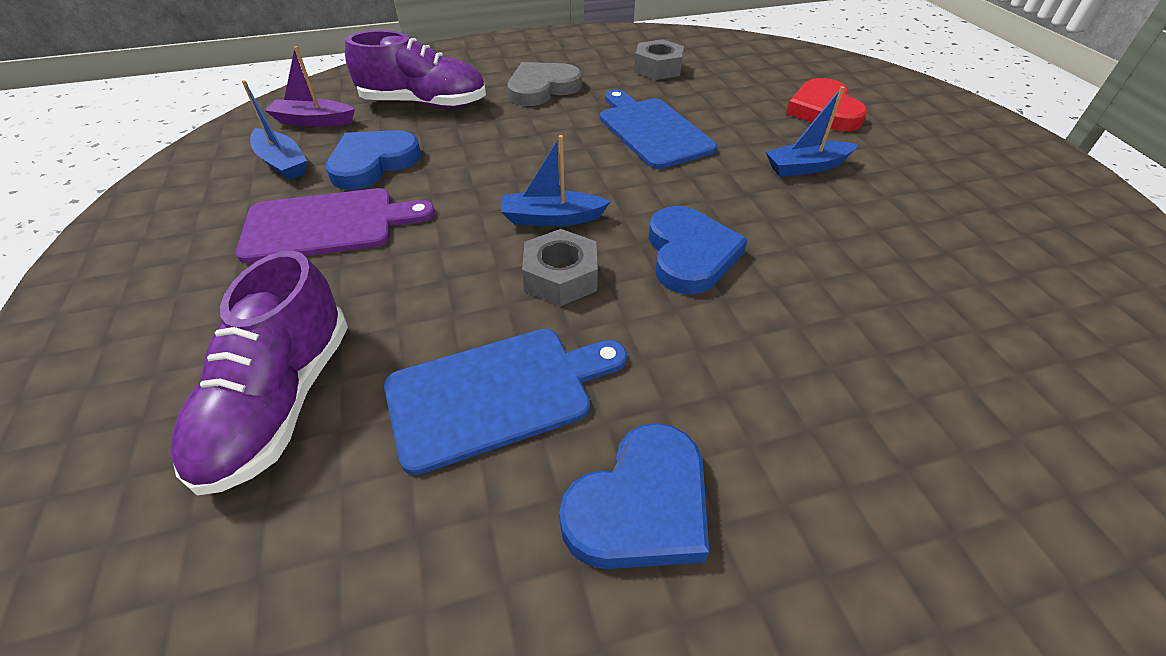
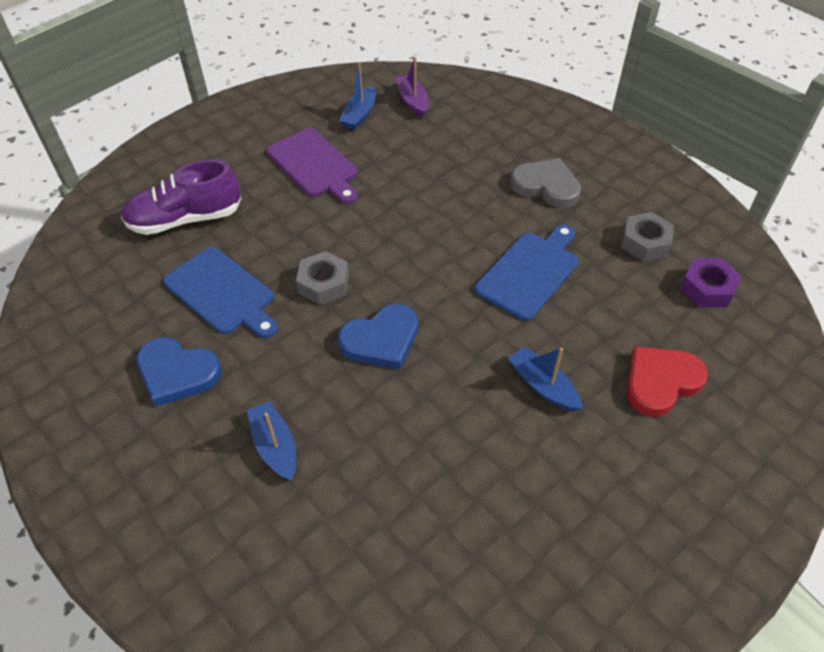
camera: 65 degrees right, 5 degrees up
(373, 163) = (385, 151): blue heart -> none
(424, 104) = (472, 137): purple shoe -> none
(552, 218) = (379, 257): blue boat -> blue boat (275, 446)
(729, 61) = (707, 288): none -> purple nut

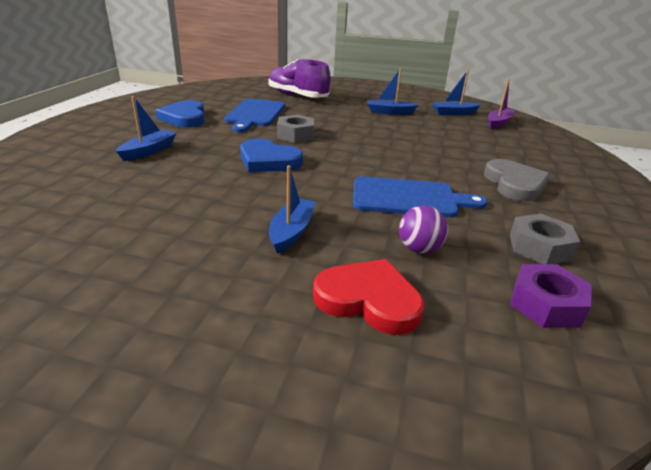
camera: 55 degrees right, 20 degrees down
(314, 165) = (389, 112): purple cutting board -> blue boat
(612, 314) = (419, 249): none -> purple ball

